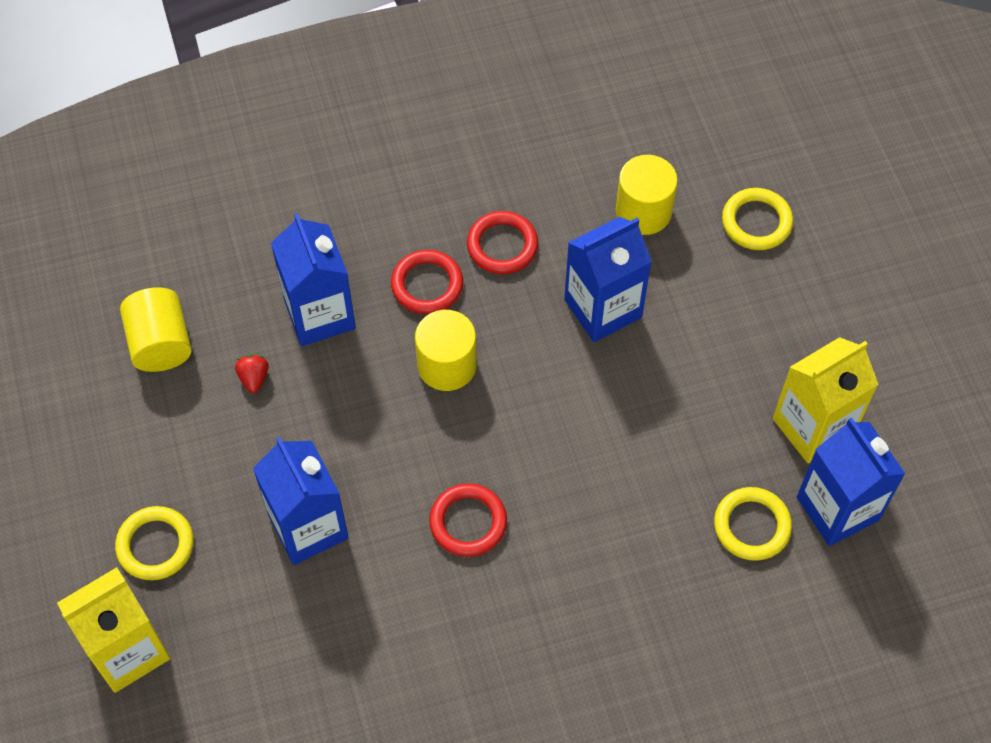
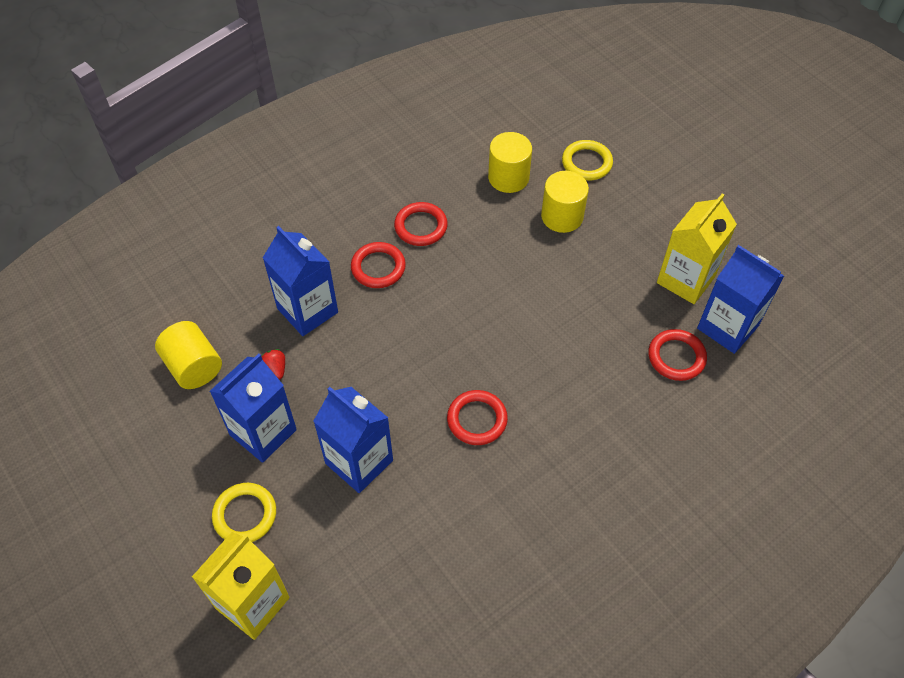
camera: 20 degrees left, 5 degrees down
(447, 365) = (415, 317): yellow cylinder -> yellow cylinder (562, 216)
(603, 308) = (509, 247): blue carton -> blue carton (263, 432)
(752, 526) = (676, 357): yellow ring -> red ring

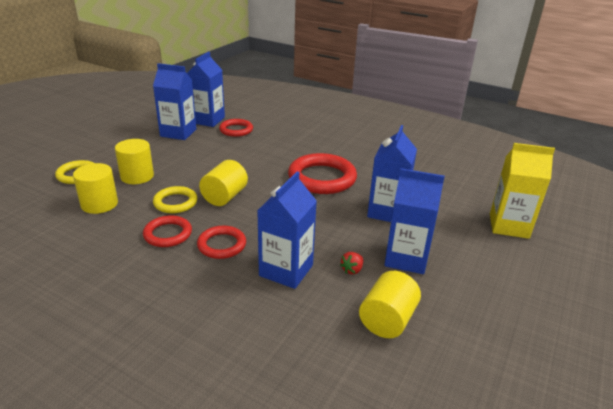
camera: 115 degrees left, 25 degrees down
(245, 515) = (467, 246): yellow ring -> yellow ring (175, 202)
(475, 293) = (224, 197): none -> yellow cylinder
(477, 419) = (322, 178): red ring -> red ring, size x1.74
(685, 279) = (178, 133): yellow carton -> blue carton

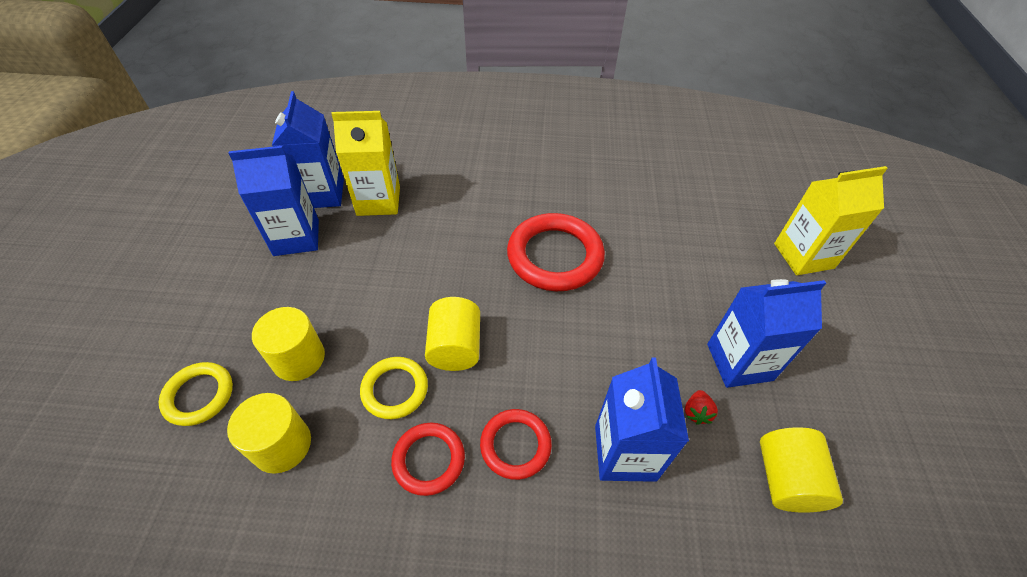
camera: 25 degrees left, 20 degrees up
(236, 130) = (378, 201): red ring -> yellow carton
(387, 212) = (668, 287): blue carton -> none

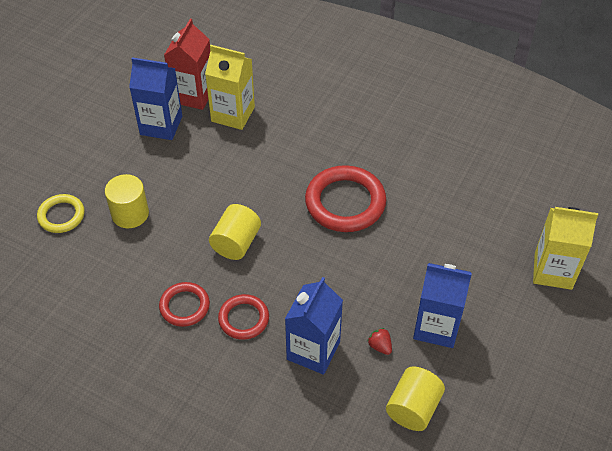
camera: 25 degrees right, 0 degrees up
(282, 445) = (100, 264): yellow cylinder -> none
(322, 194) = (193, 95): blue carton -> red carton
(395, 389) = (183, 256): yellow ring -> none
(696, 412) = (380, 346): red strawberry -> red strawberry turned 105 degrees clockwise

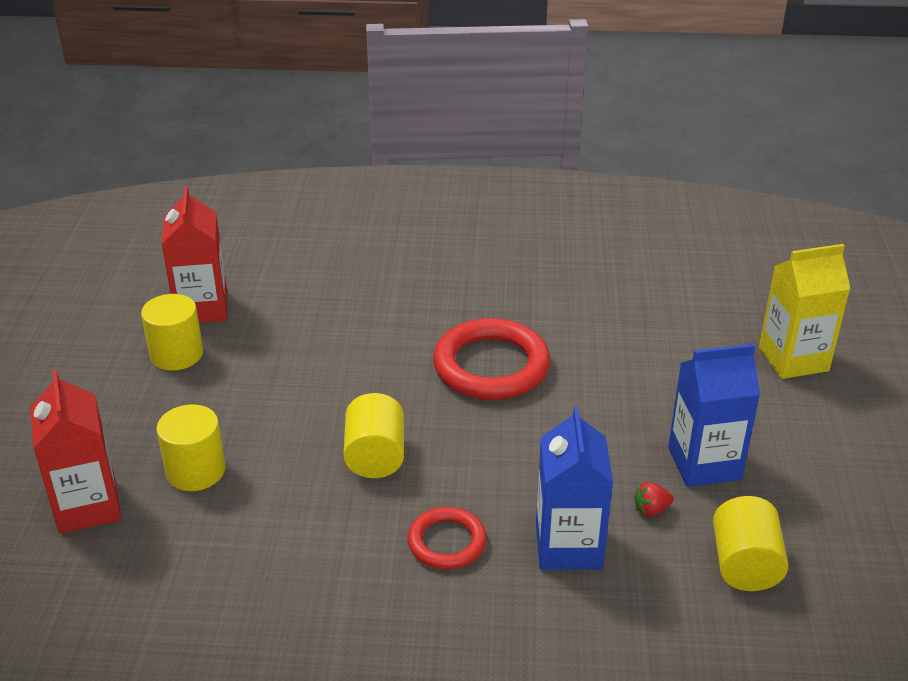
camera: 25 degrees left, 15 degrees down
(61, 216) = (87, 506): yellow ring -> red carton
(161, 125) = (176, 354): blue carton -> yellow cylinder
(184, 306) = (351, 556): red ring -> none
(233, 114) = (272, 314): yellow carton -> none
(380, 346) = (651, 510): red strawberry -> red strawberry turned 45 degrees counterclockwise

